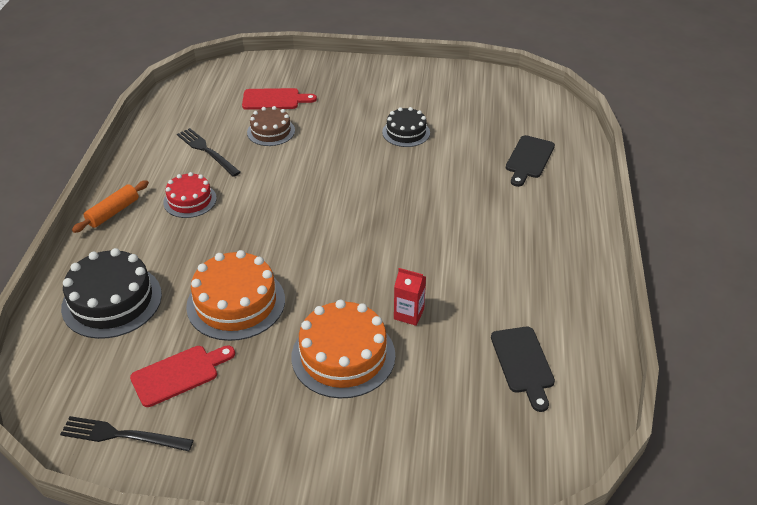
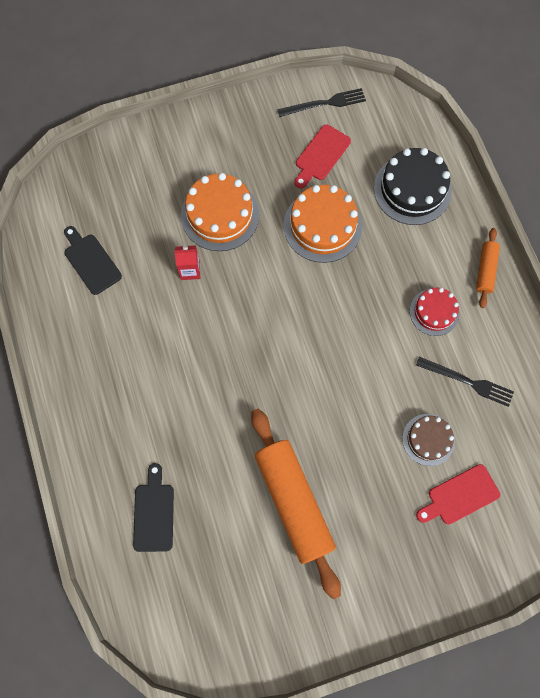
camera: 155 degrees right, 30 degrees up
(406, 132) = (294, 502): black cake -> orange rolling pin

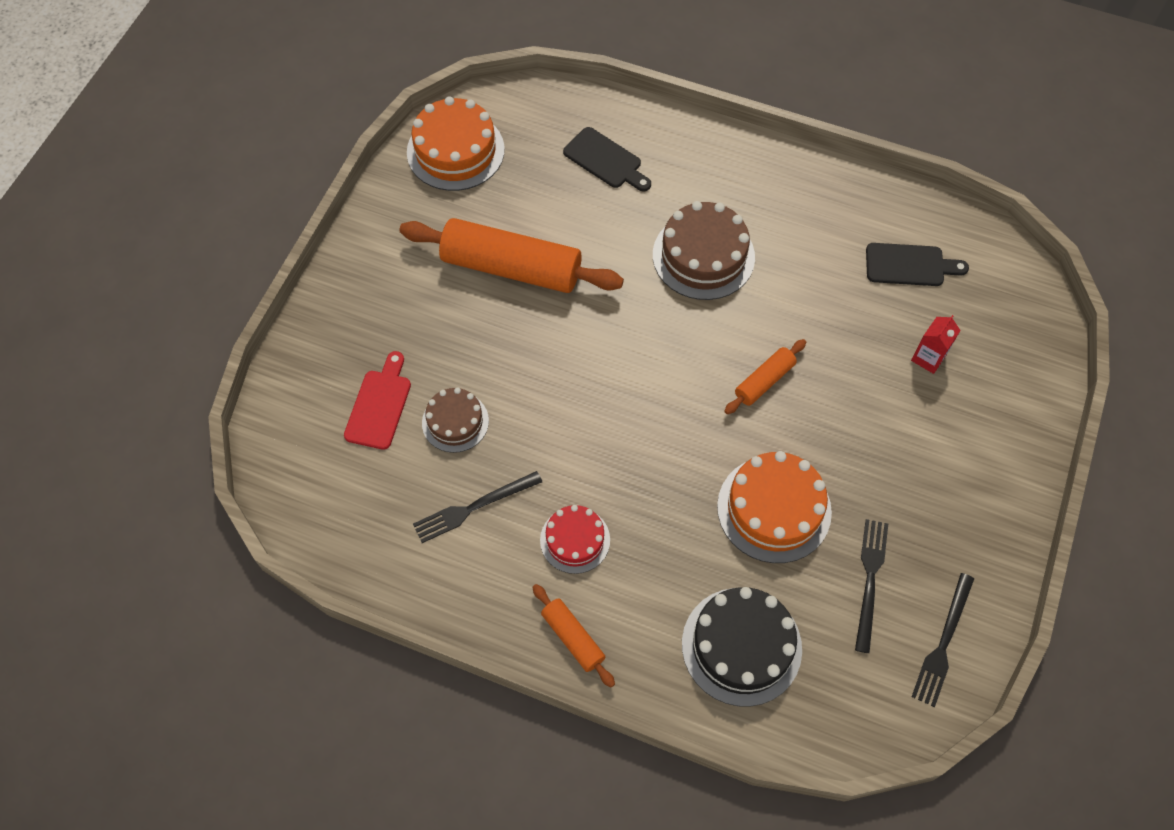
camera: 130 degrees right, 10 degrees down
(183, 386) = (703, 256): none -> brown cake
(190, 270) = (826, 344): red carton -> red carton (928, 358)
(220, 215) = (872, 417): orange cake -> orange cake (455, 151)
(245, 286) = (764, 381): none -> orange rolling pin
(321, 155) = (870, 579): red cutting board -> black fork

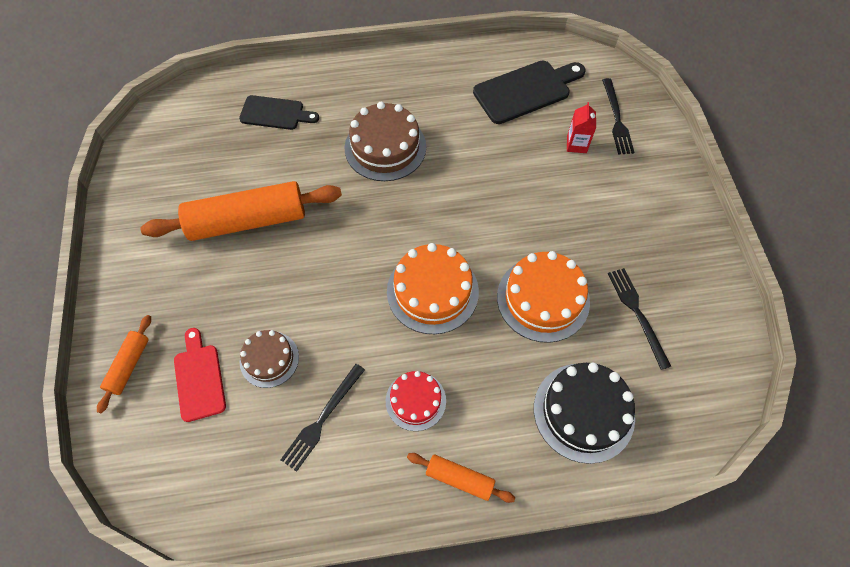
camera: 30 degrees left, 0 degrees up
(455, 151) = (155, 156): orange cake -> orange cake (432, 291)
(764, 381) = (480, 213): orange rolling pin -> orange rolling pin (129, 365)
(909, 265) = (526, 91): black cutting board -> black cutting board, size x1.53
(943, 643) = (711, 331): black fork -> black fork (616, 119)

